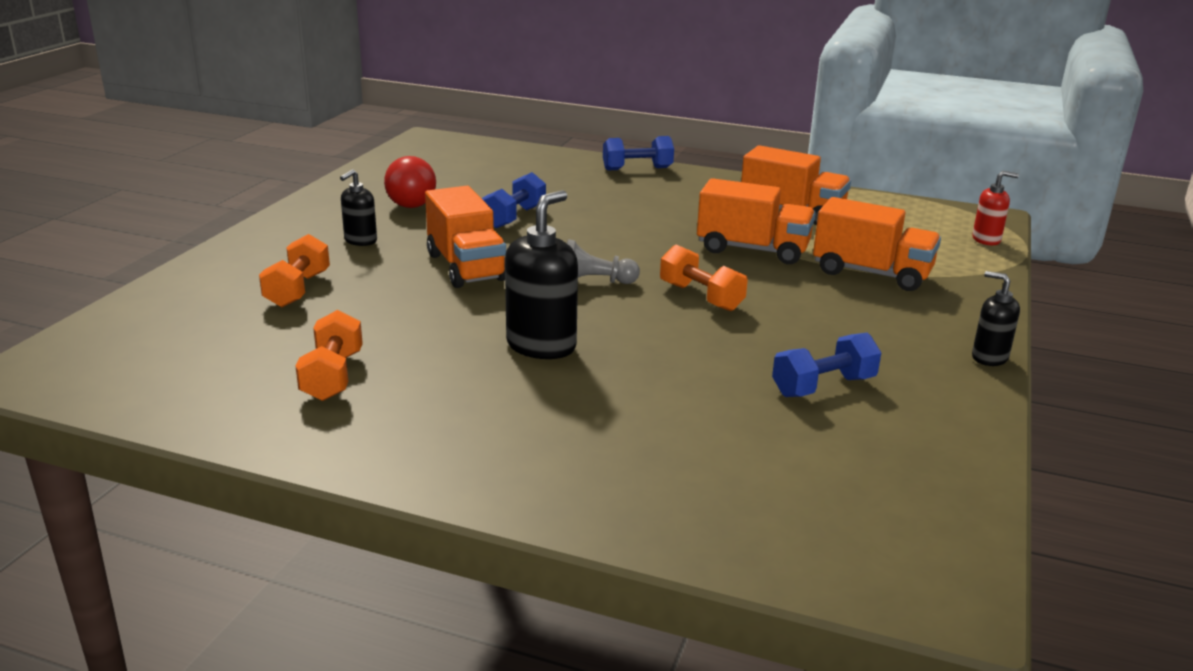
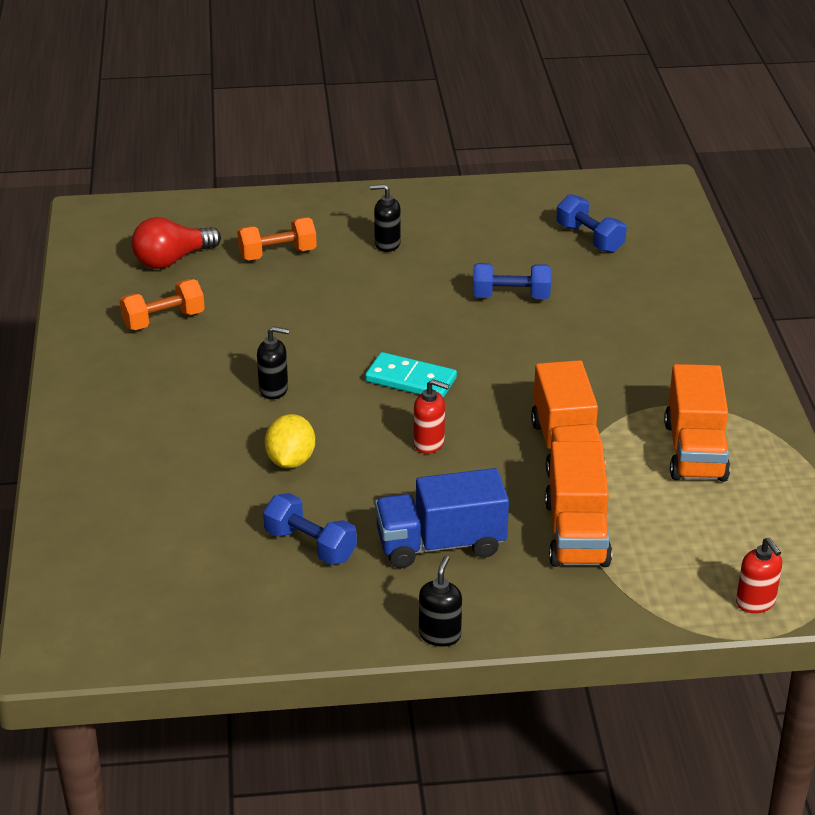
camera: 65 degrees right, 10 degrees up
(411, 201) = (494, 234): red light bulb -> red light bulb (172, 260)
(466, 267) = (382, 309): orange truck -> none
(541, 346) = (274, 390): black soap dispenser -> black soap dispenser, size x0.58
(594, 282) = (410, 380): grey pawn -> turquoise domino
(637, 169) = (717, 324): blue dumbbell -> blue dumbbell (590, 238)
(674, 365) = (290, 460): none -> yellow lemon
(701, 297) = (429, 443): orange dumbbell -> red soap dispenser
(856, 327) = (440, 544): none -> blue truck

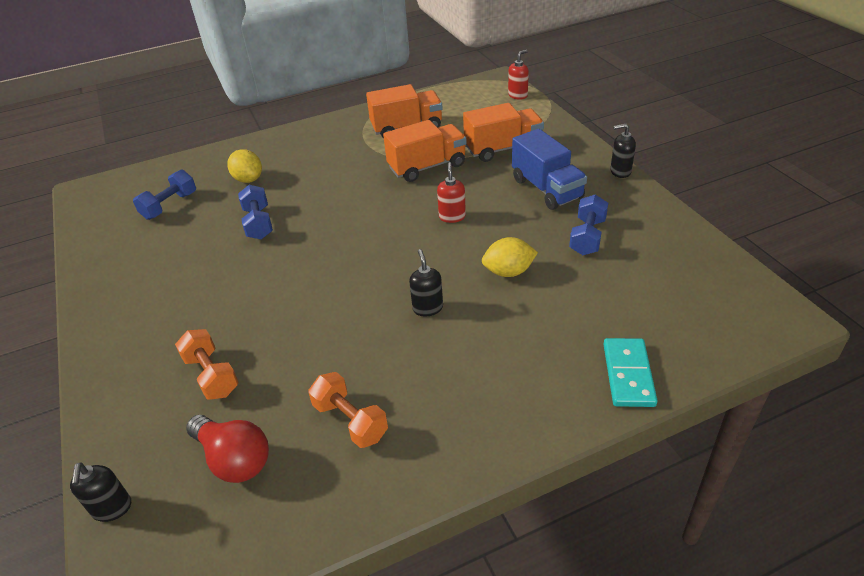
camera: 105 degrees left, 5 degrees up
(387, 244) = (186, 307): black soap dispenser -> black soap dispenser (112, 508)
(410, 380) = (383, 243): turquoise domino -> turquoise domino (628, 374)
(619, 296) = (248, 179): none -> yellow lemon

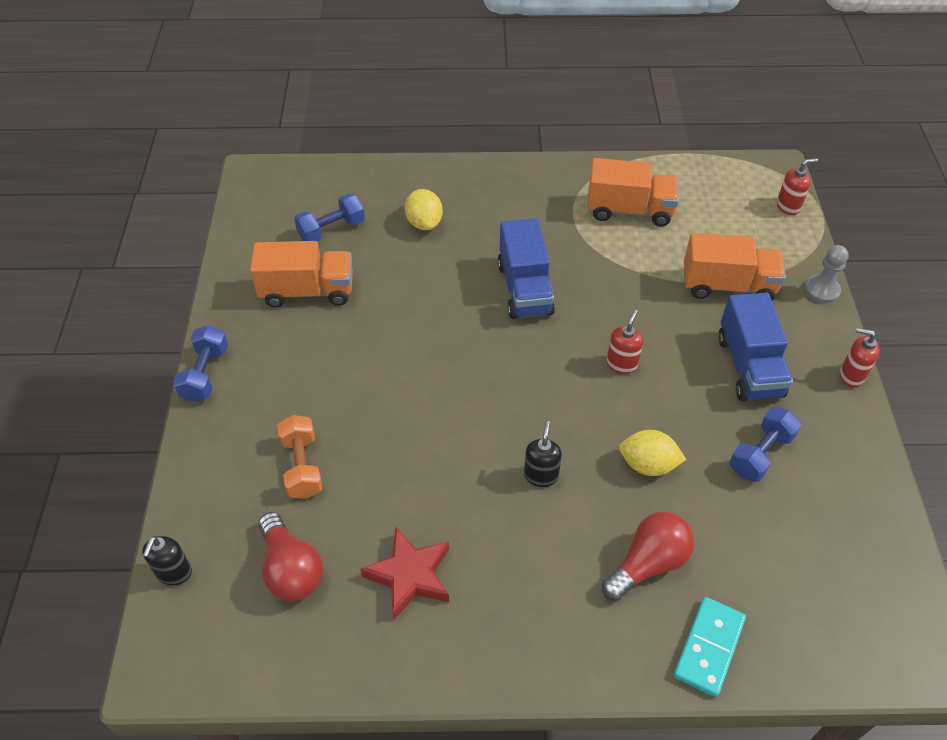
camera: 20 degrees right, 10 degrees up
(258, 223) = (412, 290): blue dumbbell -> blue dumbbell (205, 374)
(350, 421) = (410, 576): orange dumbbell -> red star
(351, 195) = (524, 289): none -> blue truck
(427, 167) = (626, 279): orange truck -> orange truck (307, 291)
(547, 335) = (648, 563): none -> red light bulb
(569, 132) = (821, 290): none -> grey pawn
(620, 172) = (851, 375): black soap dispenser -> red soap dispenser

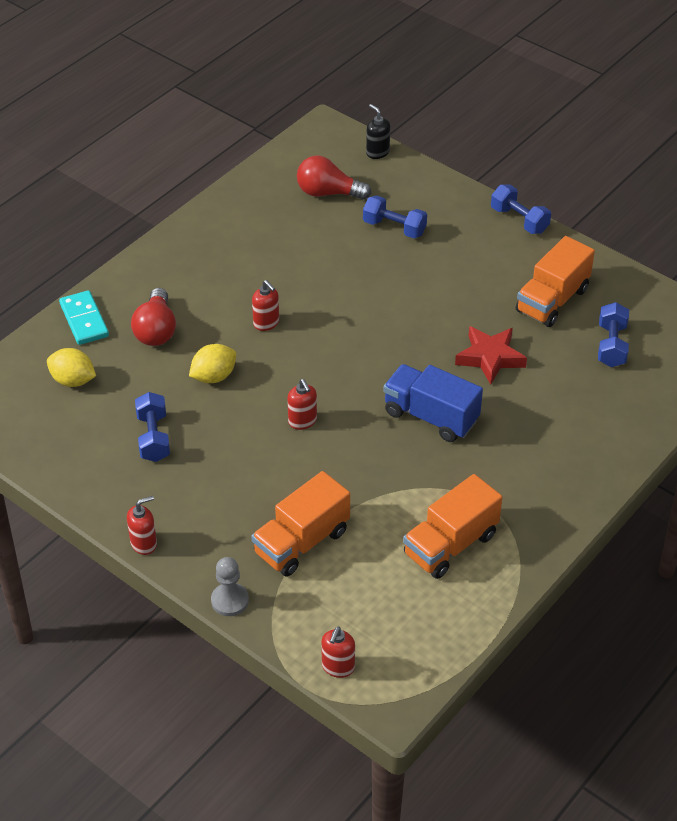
camera: 130 degrees right, 5 degrees down
(302, 466) = (394, 228): orange dumbbell -> blue dumbbell
(410, 576) = (269, 233): red star -> red star (490, 357)
(424, 223) = (566, 402): yellow lemon -> yellow lemon (73, 380)
(541, 475) = (266, 323): black soap dispenser -> red soap dispenser
(749, 366) = (219, 490): blue truck -> none

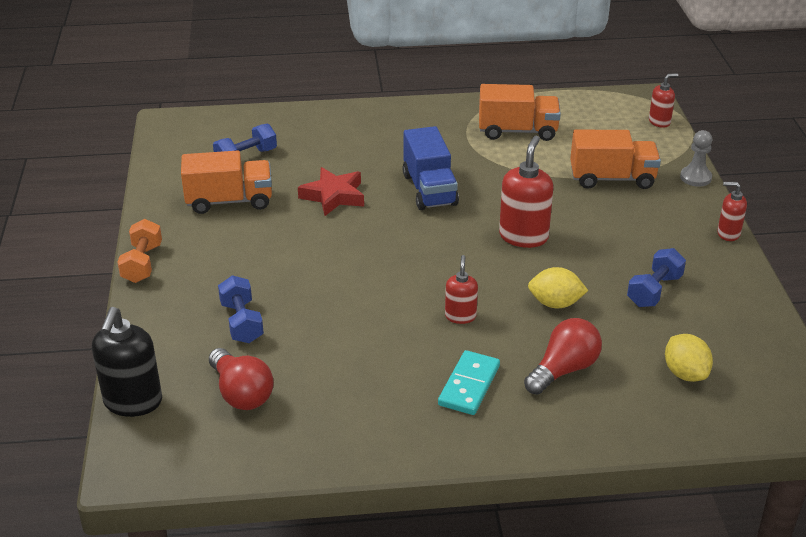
camera: 135 degrees left, 10 degrees down
(84, 320) = (624, 422): turquoise domino -> turquoise domino (469, 385)
(302, 421) = (523, 236): red soap dispenser -> red soap dispenser, size x1.73
(377, 152) = (133, 402): black soap dispenser -> black soap dispenser, size x1.73
(519, 220) = (142, 263): blue dumbbell -> orange dumbbell

